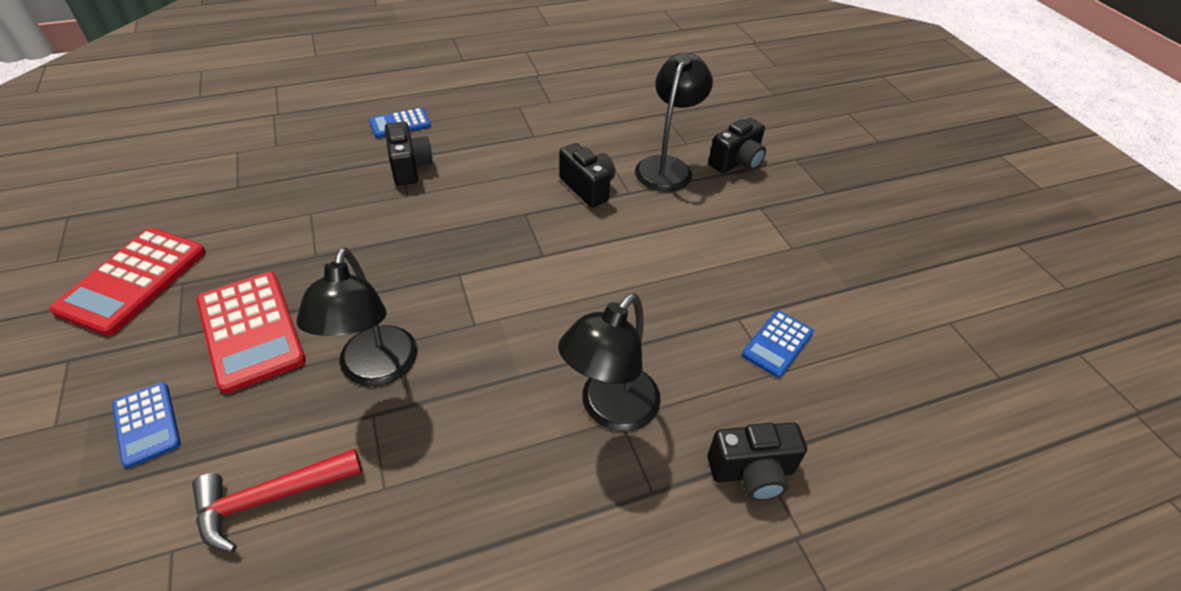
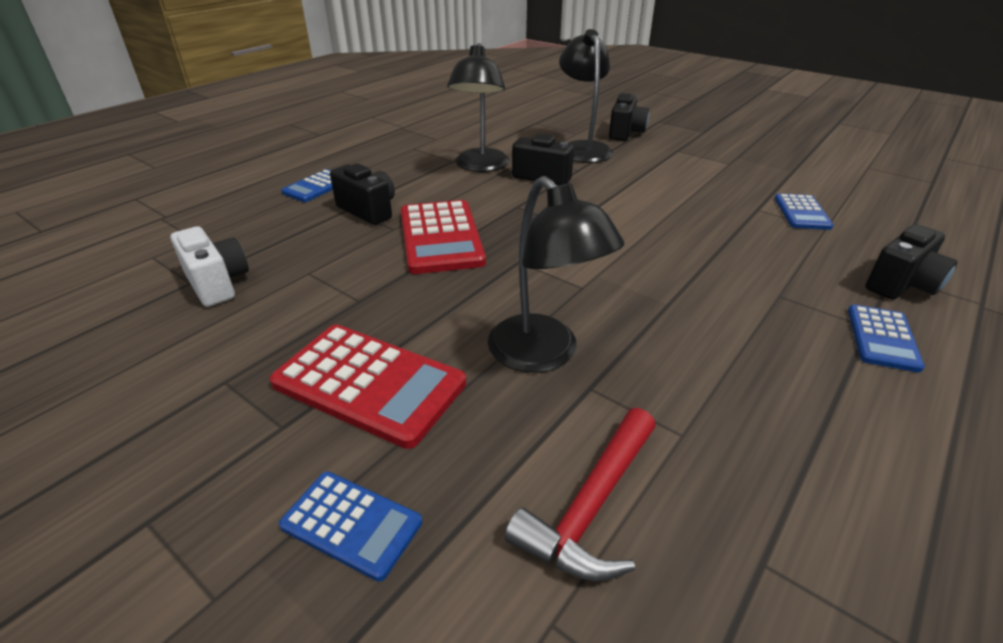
camera: 30 degrees left, 10 degrees down
(133, 281) = (151, 406): red calculator -> red calculator (441, 237)
(250, 196) = (217, 283): none -> white camera
(610, 410) = (764, 293): black lamp -> black lamp (480, 166)
(647, 510) = (882, 338): none -> blue calculator

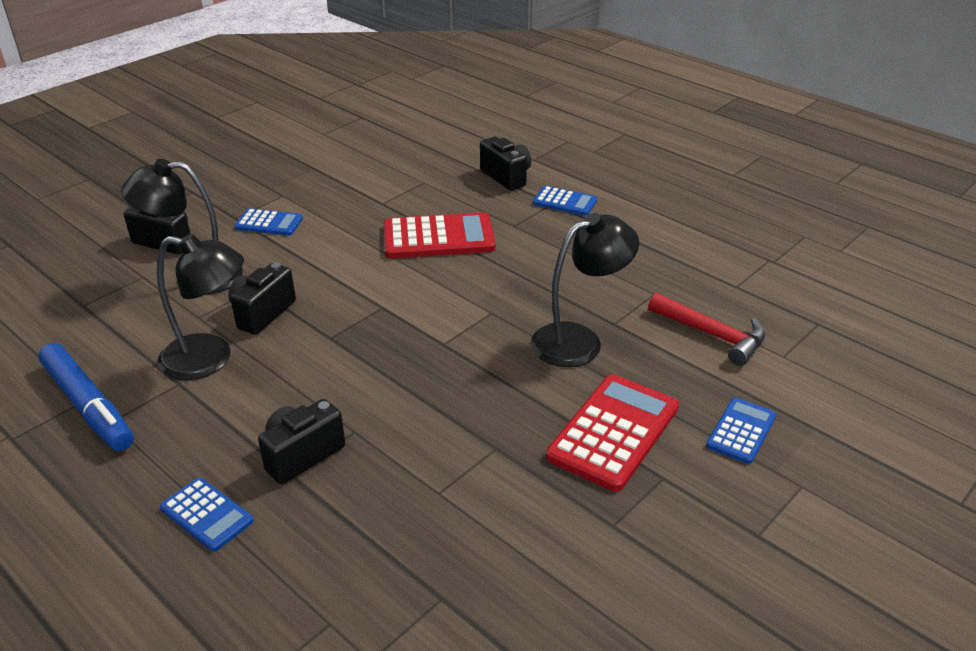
camera: 85 degrees left, 0 degrees up
(217, 283) = (449, 569): white camera -> none
(429, 140) = (88, 405): none -> blue marker
(441, 237) = (385, 393): red calculator -> red calculator (438, 237)
(802, 212) = (395, 185): blue calculator -> blue calculator (269, 223)

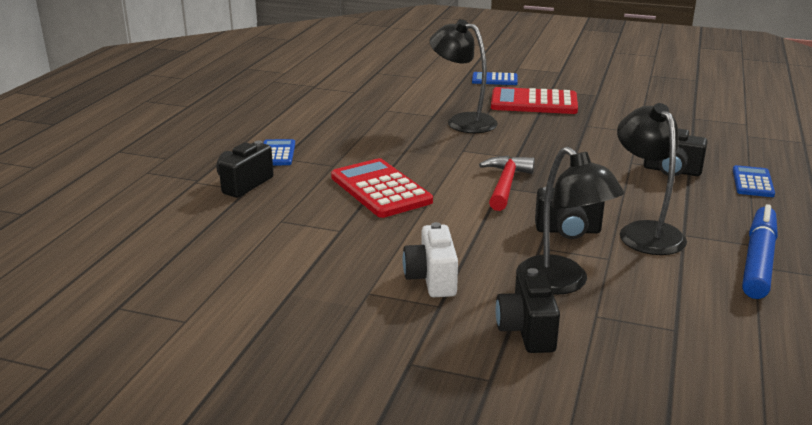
camera: 115 degrees left, 10 degrees down
(269, 223) = (432, 279): blue calculator -> white camera
(712, 335) = (416, 92): red hammer -> red hammer (505, 184)

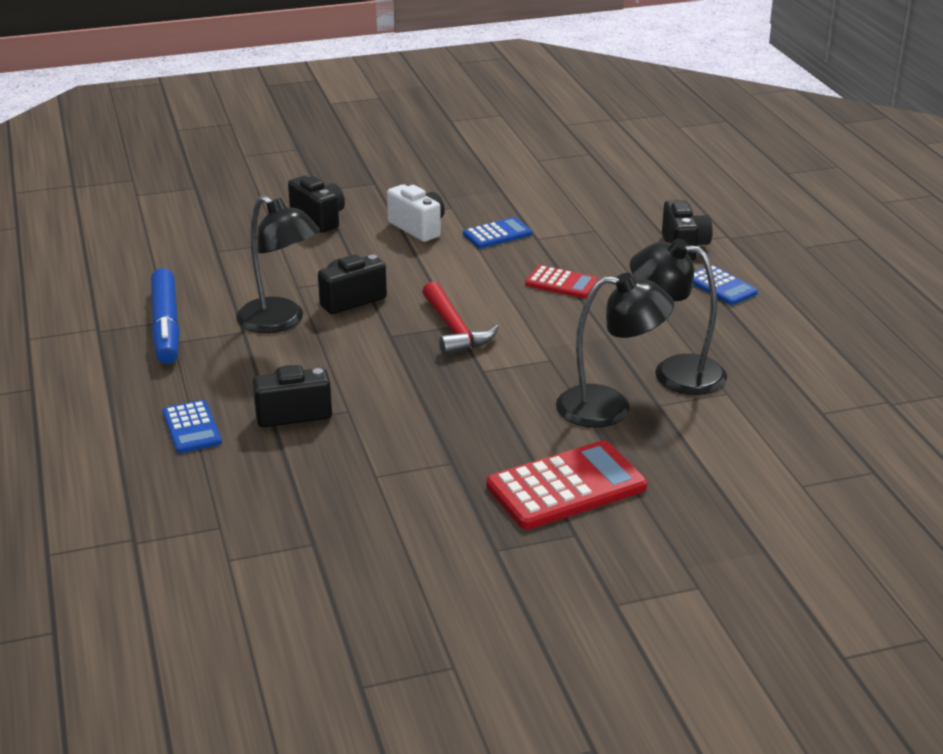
camera: 145 degrees right, 5 degrees up
(380, 189) = (561, 283): red calculator -> red calculator, size x0.57
(494, 80) = (687, 527): blue calculator -> blue calculator (497, 234)
(561, 283) = (320, 255): black lamp -> black lamp (675, 372)

